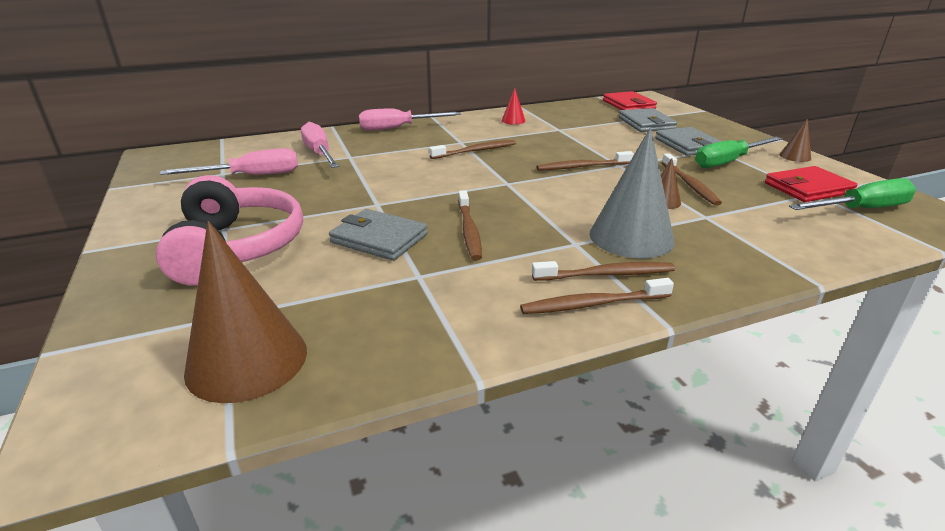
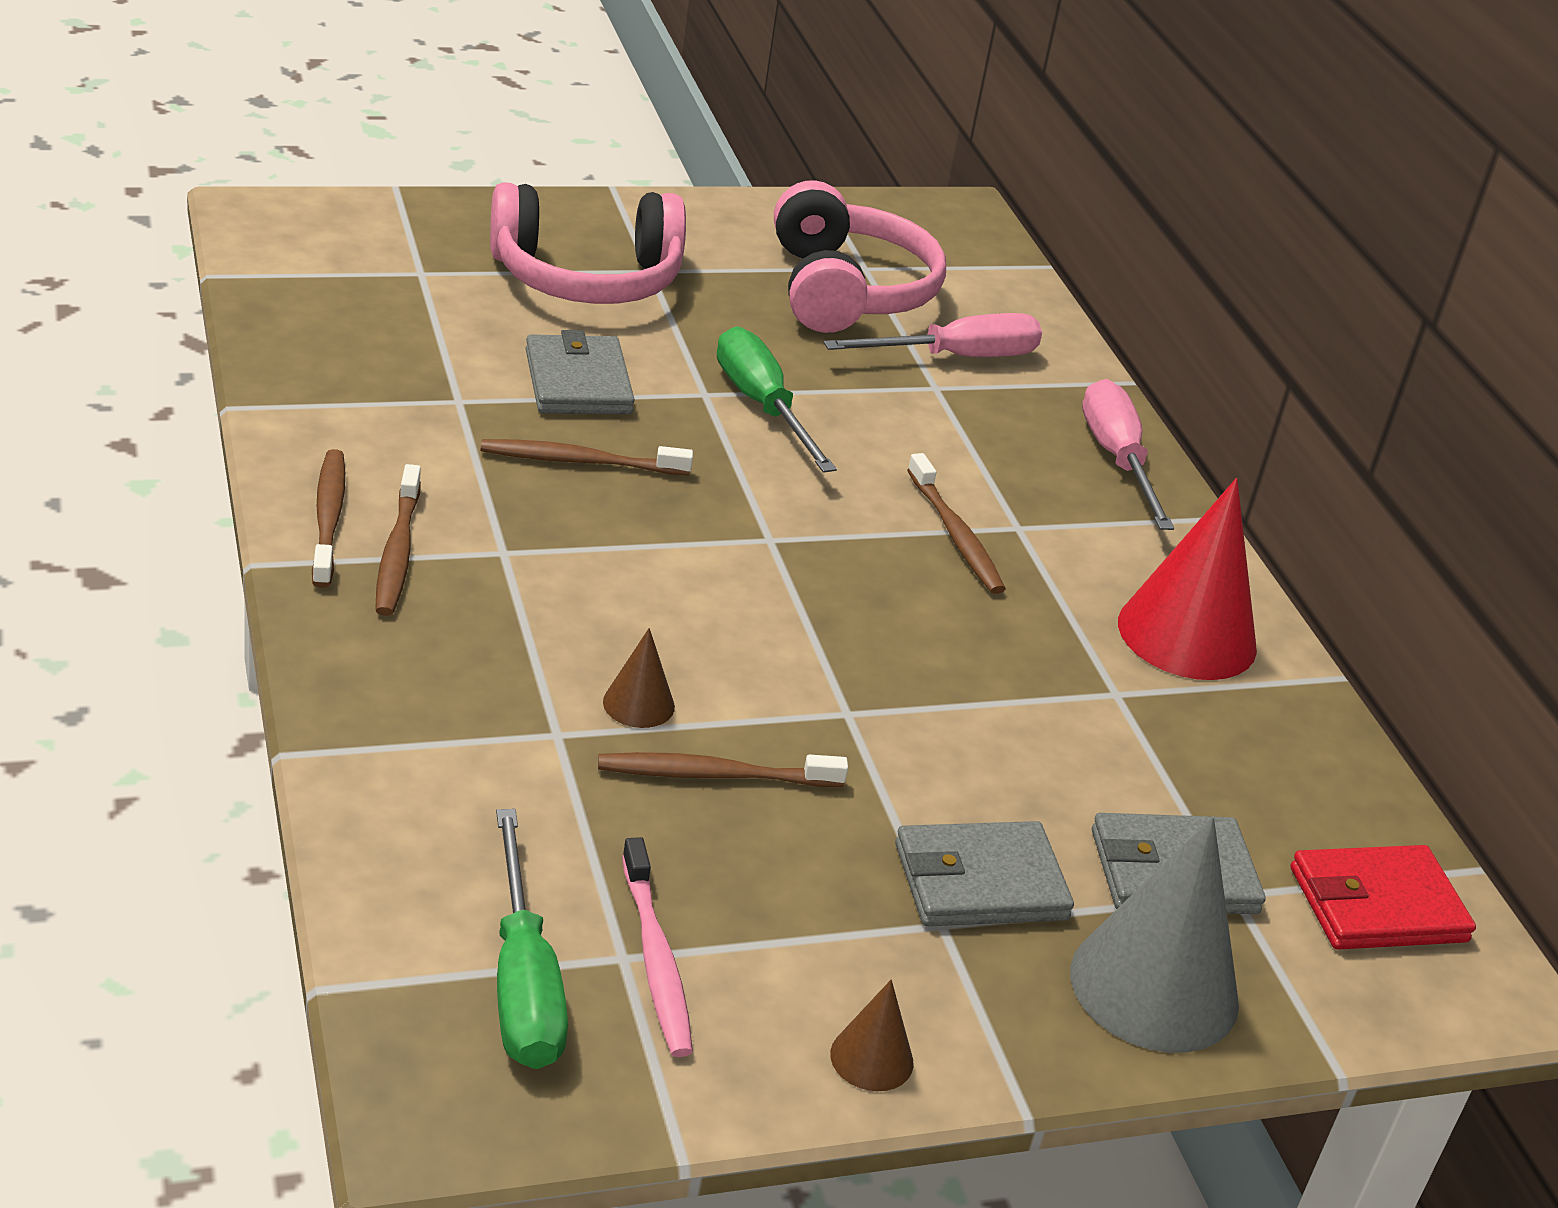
camera: 90 degrees right, 5 degrees up
(247, 360) = (329, 283): brown cone -> none
(251, 176) = (847, 291): pink screwdriver -> pink headphones
(379, 238) = (578, 382): grey wallet -> grey wallet turned 45 degrees counterclockwise
(513, 120) = (1187, 635): red cone -> red cone, size x2.15
(582, 167) = (842, 654): brown toothbrush -> none
(631, 237) = (505, 614): grey cone -> grey cone (1154, 987)
(728, 162) = (846, 901): green screwdriver -> green screwdriver (762, 406)
(808, 188) = (656, 960): red wallet -> pink toothbrush

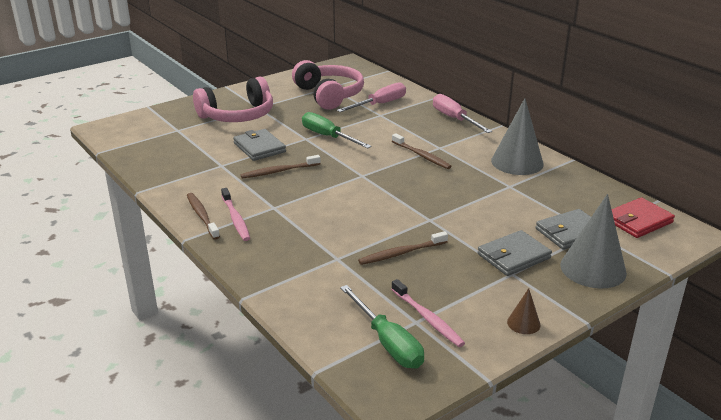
camera: 15 degrees left, 5 degrees down
(397, 552) = (236, 219): brown toothbrush -> pink toothbrush
(638, 704) = (358, 240): brown cone -> none
(1187, 635) = (517, 162): red cone -> grey cone

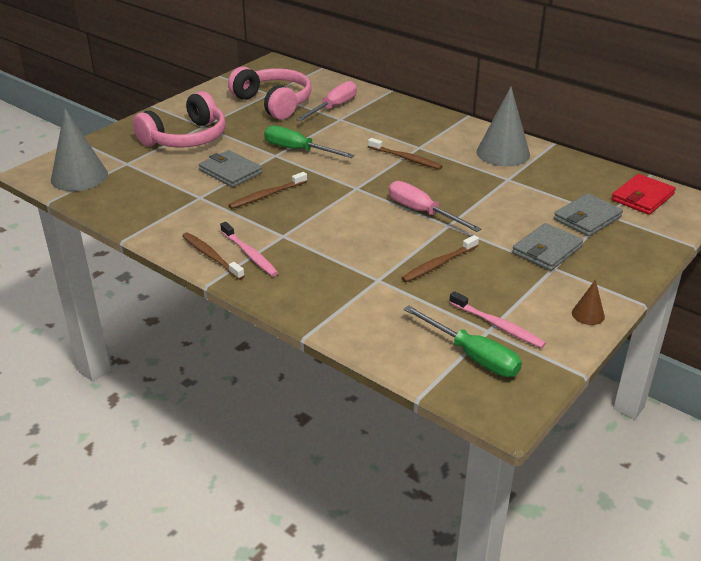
camera: 15 degrees left, 5 degrees up
(454, 119) = (418, 114): pink screwdriver -> pink screwdriver (422, 212)
(593, 268) = (624, 251): grey cone -> grey cone (79, 176)

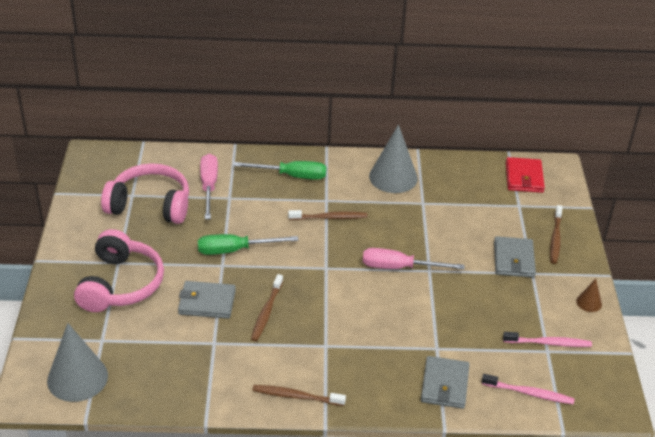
camera: 40 degrees left, 5 degrees up
(250, 254) = (323, 377): pink toothbrush -> pink toothbrush (529, 393)
(438, 264) = (460, 311): brown toothbrush -> brown toothbrush (555, 239)
(472, 356) = (559, 377): green screwdriver -> green screwdriver (292, 176)
(587, 218) = (509, 215): grey wallet -> grey wallet (444, 385)

